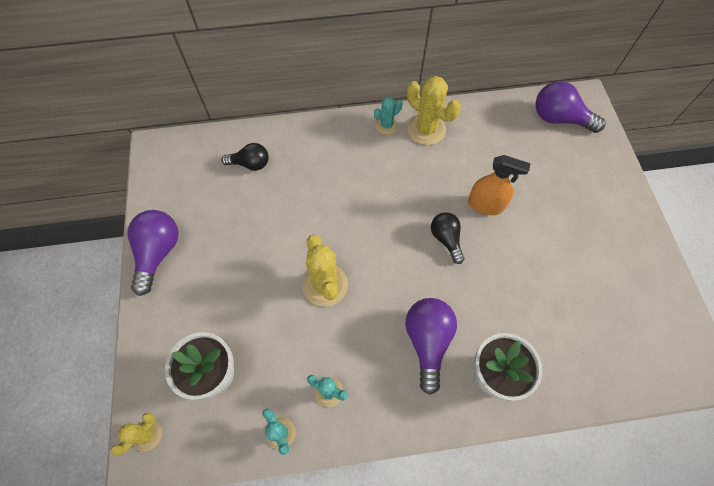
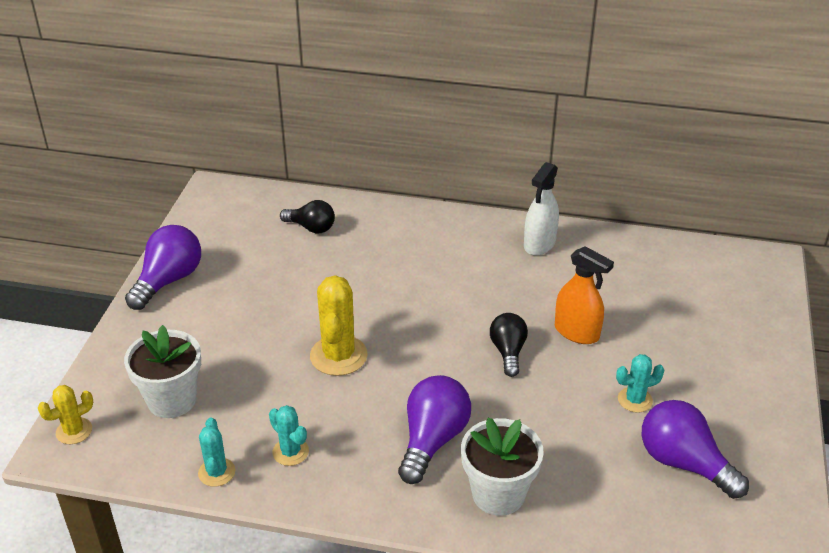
camera: 20 degrees right, 25 degrees down
(386, 125) = (491, 229): turquoise cactus -> turquoise cactus (635, 400)
(426, 129) = (539, 244): yellow cactus -> white spray bottle
(559, 119) = (722, 272): purple light bulb -> purple light bulb (683, 463)

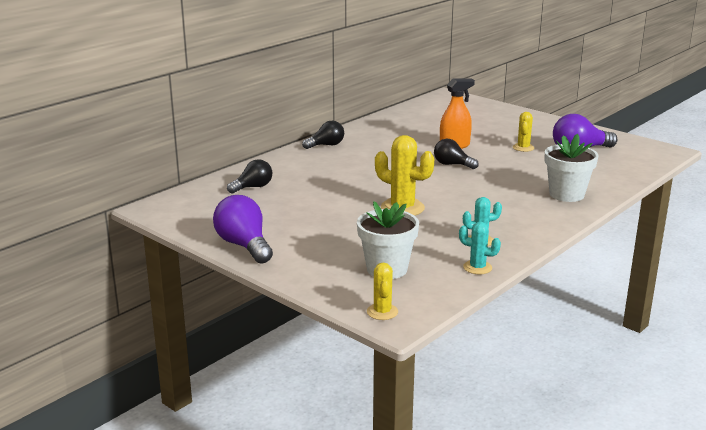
camera: 60 degrees left, 15 degrees down
(432, 440) = (508, 200): purple light bulb -> none
(475, 229) = (326, 145): none -> black light bulb
(539, 244) = (364, 134): white spray bottle -> none
(635, 400) = (523, 148): turquoise cactus -> yellow cactus

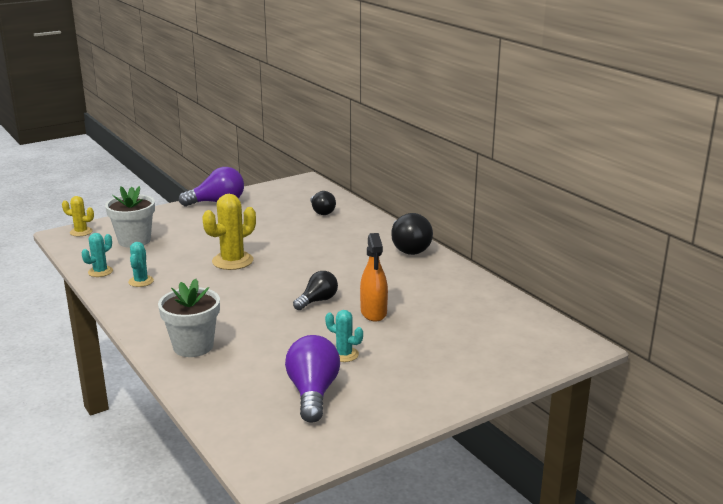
camera: 105 degrees right, 0 degrees up
(326, 145) = (409, 248): black light bulb -> black light bulb, size x1.55
(523, 148) = (344, 354): yellow cactus -> turquoise cactus

